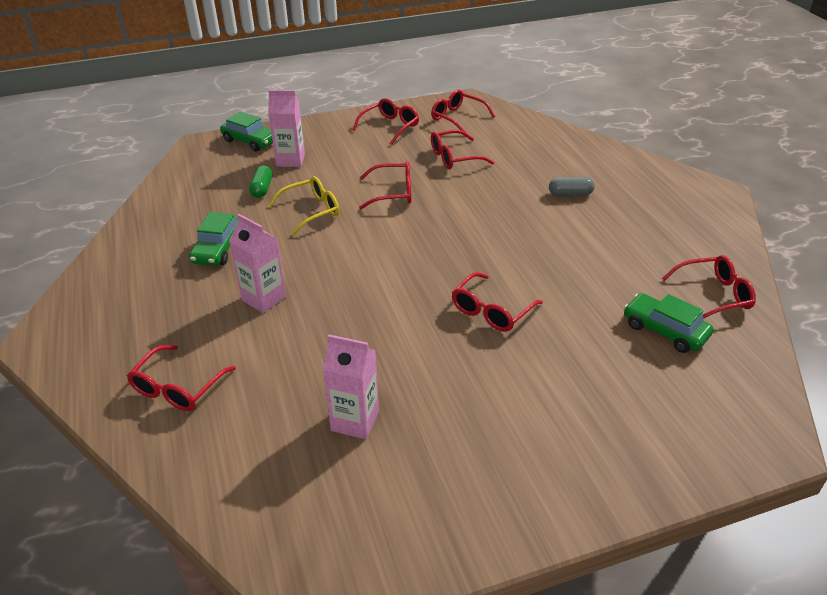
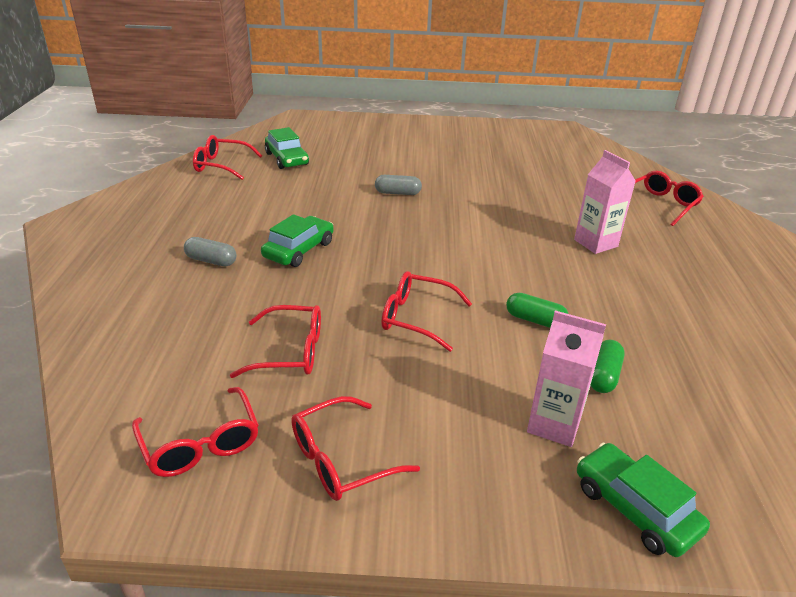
camera: 160 degrees left, 5 degrees down
(218, 249) = (653, 301): green car -> green car (299, 250)
(311, 211) = (535, 320): yellow glasses -> green capsule
(355, 421) = (531, 167): pink carton -> none
(492, 310) = (397, 193): red glasses -> grey capsule

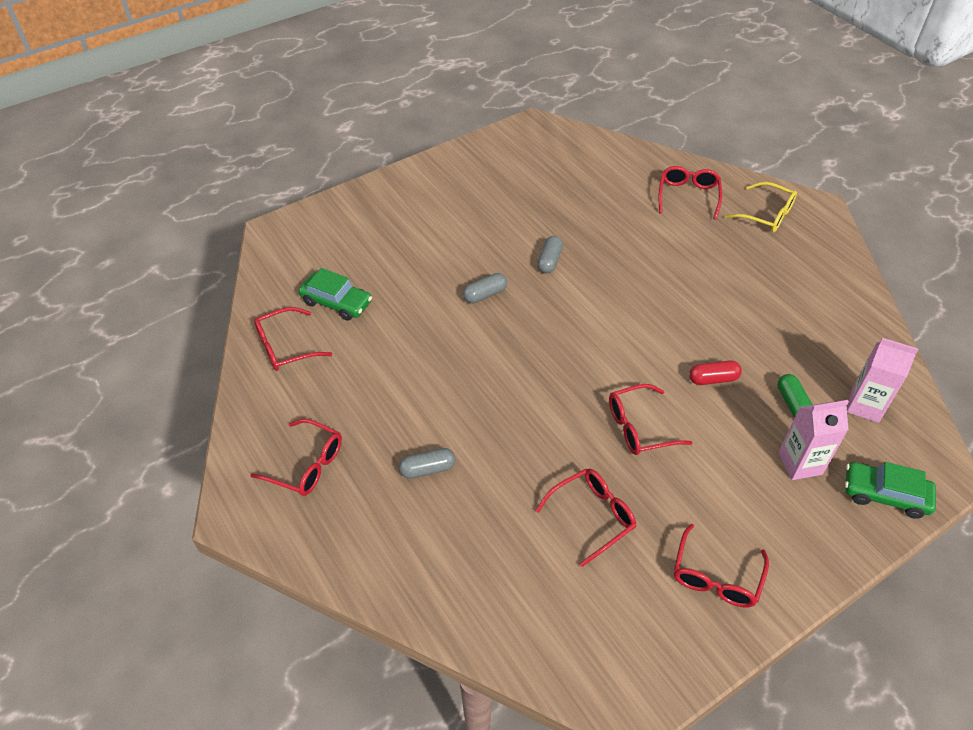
camera: 35 degrees left, 15 degrees up
(200, 443) = (624, 629): red glasses -> red glasses (306, 465)
(299, 250) = (482, 412): green car -> none
(477, 195) = (549, 261): none -> grey capsule
(535, 320) = (713, 379): green capsule -> red capsule
(595, 243) = (682, 270): pink carton -> pink carton (865, 406)
(735, 242) = (766, 215): none -> yellow glasses

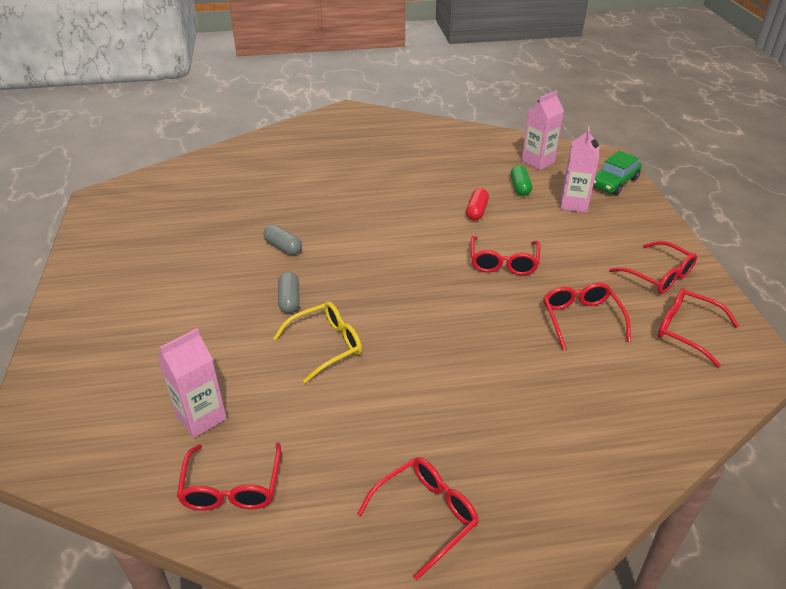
camera: 65 degrees left, 10 degrees down
(336, 302) = (201, 417): green car -> pink carton
(427, 469) = (482, 410): grey capsule -> none
(688, 196) = (280, 155): red glasses -> red glasses (687, 331)
(766, 215) = (334, 131): yellow glasses -> yellow glasses (325, 345)
(792, 403) = (520, 187): green capsule -> green capsule turned 75 degrees clockwise

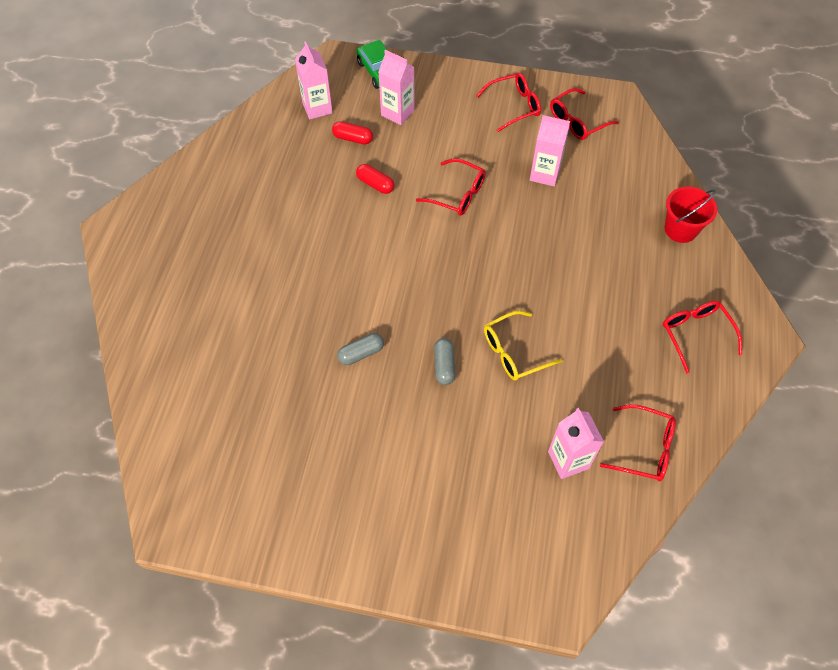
camera: 70 degrees left, 20 degrees up
(289, 300) = (444, 365): grey capsule -> grey capsule turned 75 degrees clockwise
(325, 345) = (514, 352): yellow glasses -> yellow glasses turned 105 degrees counterclockwise
(520, 187) = (353, 138): green capsule -> red capsule
(581, 319) = (544, 174): red glasses -> pink carton
(593, 467) = (680, 229): none -> red bucket

